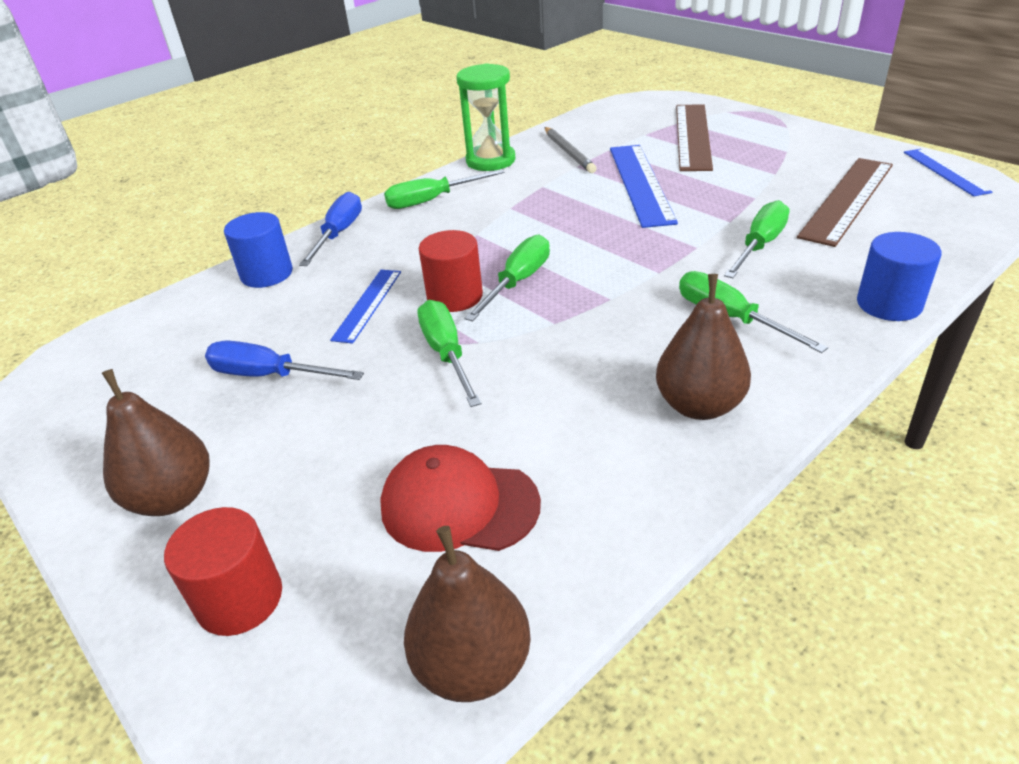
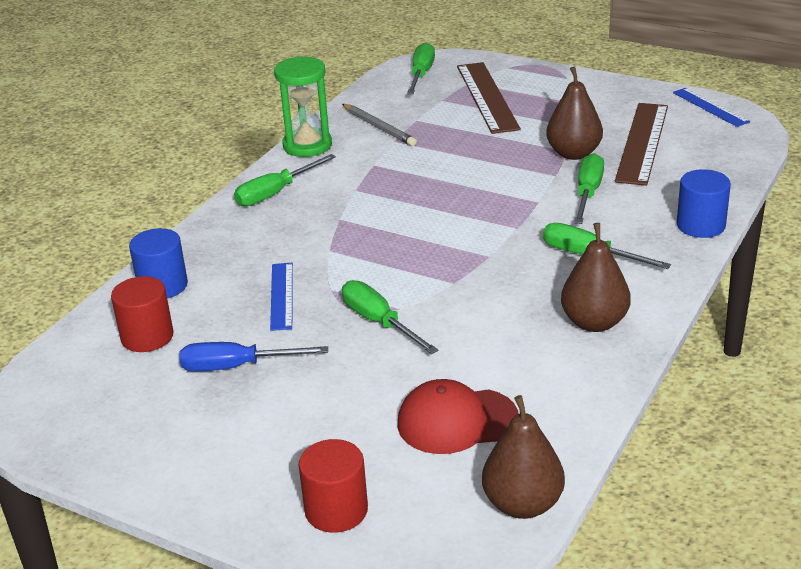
camera: 20 degrees left, 5 degrees down
(173, 497) = (228, 465): brown pear -> brown pear (573, 153)
(339, 234) = (205, 238): blue screwdriver -> none
(455, 296) = (356, 276): red cylinder -> red cylinder (147, 336)
(518, 282) = (403, 255): green screwdriver -> green screwdriver (421, 74)
(641, 183) = (463, 150): blue ruler -> none

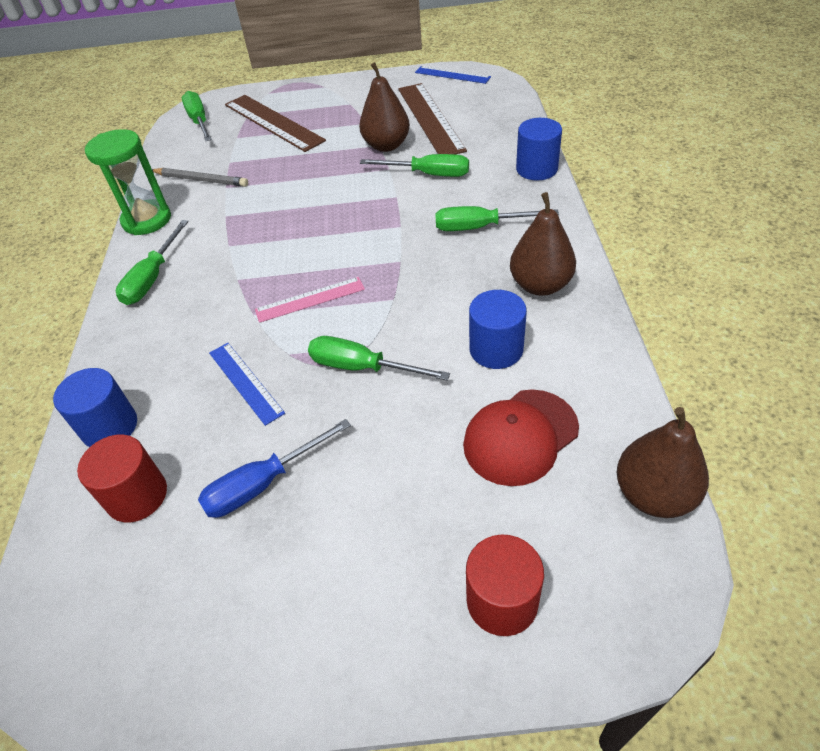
camera: 30 degrees left, 15 degrees up
(384, 256) = (310, 299): none -> pink ruler
(502, 354) = (496, 349): none -> blue cylinder
(588, 193) = (428, 174): green screwdriver -> green screwdriver turned 120 degrees clockwise

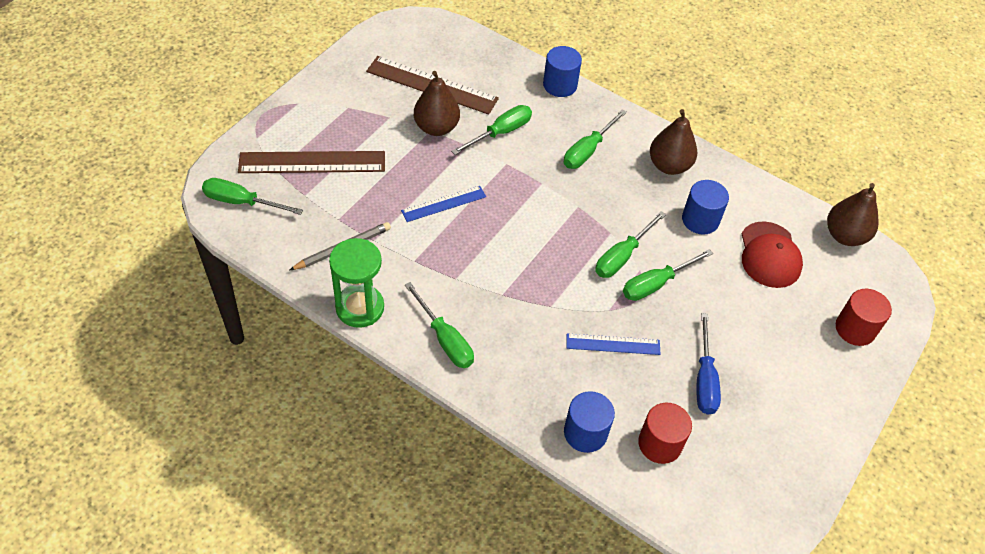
camera: 60 degrees left, 5 degrees up
(310, 299) = (567, 270): pink ruler -> none
(371, 323) = (622, 256): none -> green screwdriver
(452, 75) = (387, 34): blue ruler -> blue ruler (443, 203)

